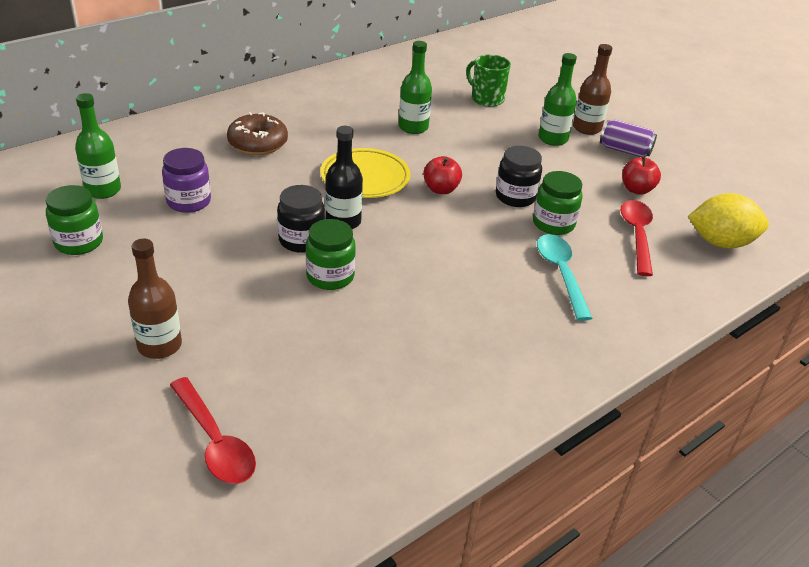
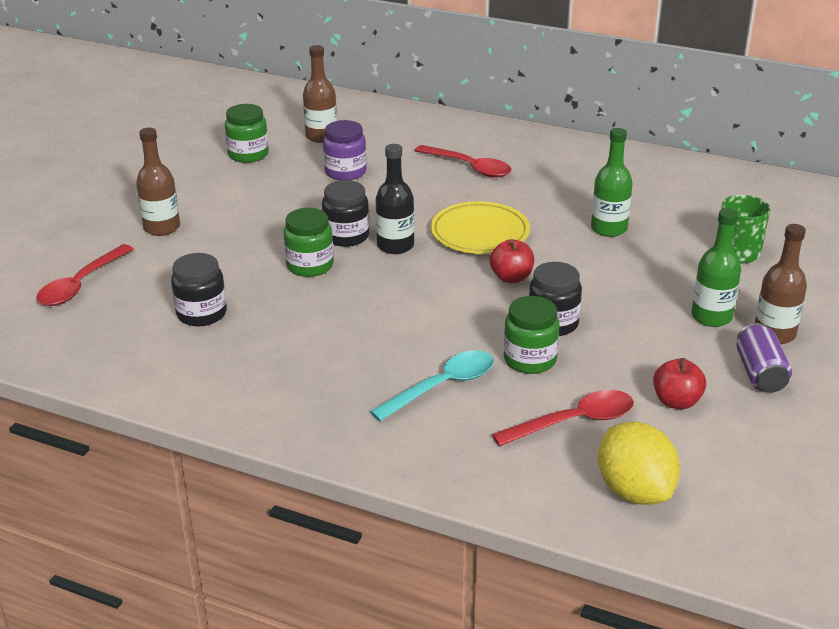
camera: 65 degrees right, 5 degrees down
(103, 190) = (321, 136): green bottle -> brown bottle
(258, 143) = (469, 167): brown donut -> red spoon
(353, 368) = (201, 314): none -> black jar

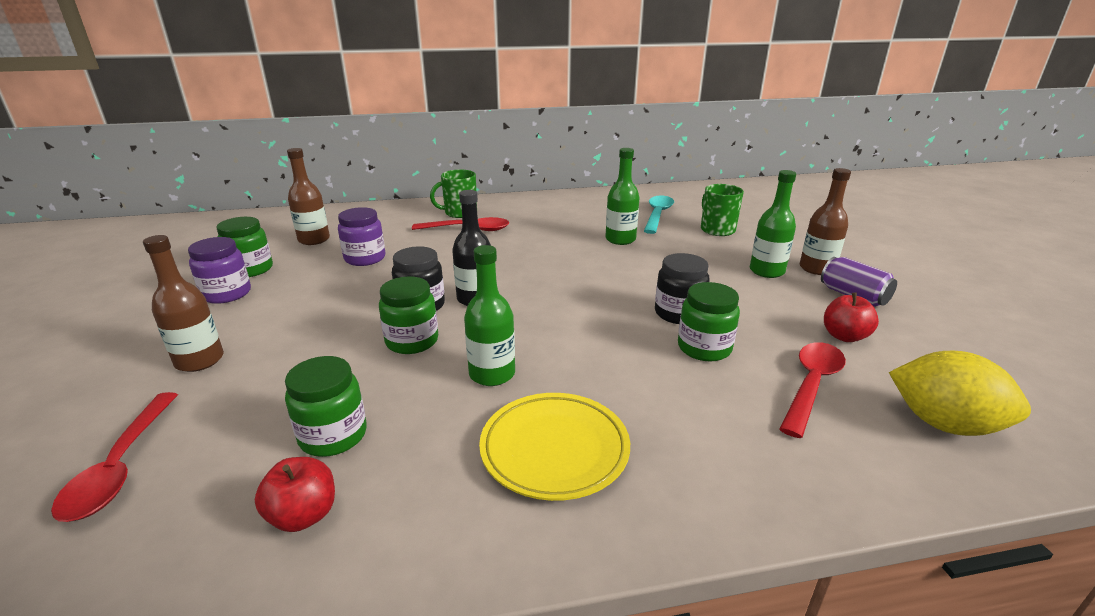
camera: 35 degrees left, 5 degrees down
(201, 314) = (333, 436): black jar -> green jar
(215, 174) = (227, 294): none -> purple jar
(340, 313) = (492, 374): none -> green bottle
(442, 386) = (671, 403): turquoise spoon -> turquoise spoon (657, 215)
(480, 233) = (534, 269): yellow plate -> yellow plate (554, 449)
(484, 143) = (459, 213): none -> green mug
(511, 277) = (600, 291): red apple -> red apple (303, 515)

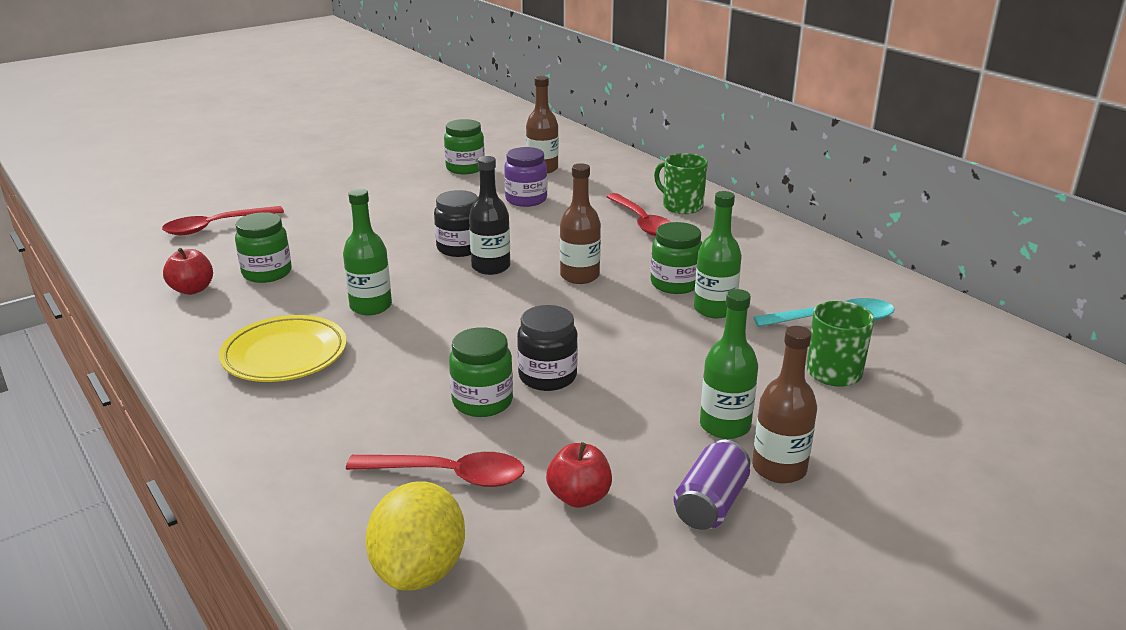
camera: 65 degrees right, 0 degrees up
(199, 360) = (328, 203): brown bottle -> brown bottle (579, 276)
(227, 294) = (420, 176): purple jar -> none
(412, 341) = (399, 262): green jar -> green jar (675, 284)

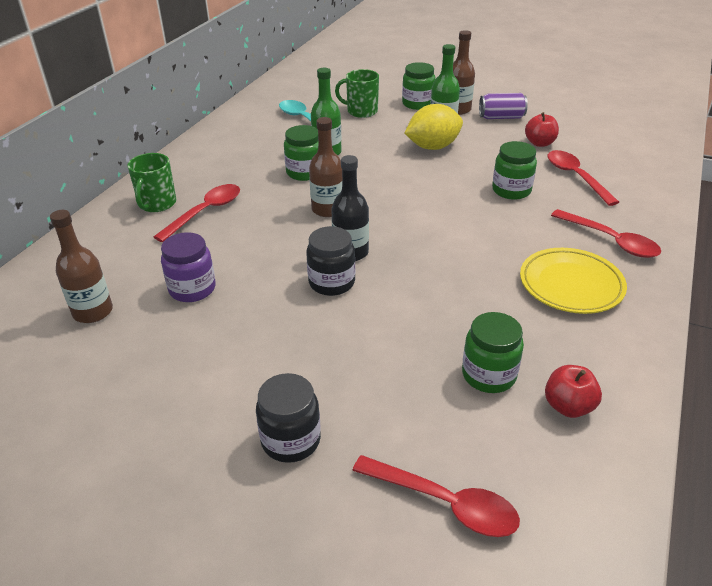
camera: 120 degrees left, 10 degrees up
(300, 420) = (610, 240): none -> red spoon
(371, 306) = (469, 281): green bottle -> none
(419, 570) = (632, 161): yellow lemon -> yellow lemon (432, 147)
(465, 168) = (118, 373): green jar -> green jar (417, 104)
(547, 377) = (463, 180): black jar -> black jar (291, 440)

